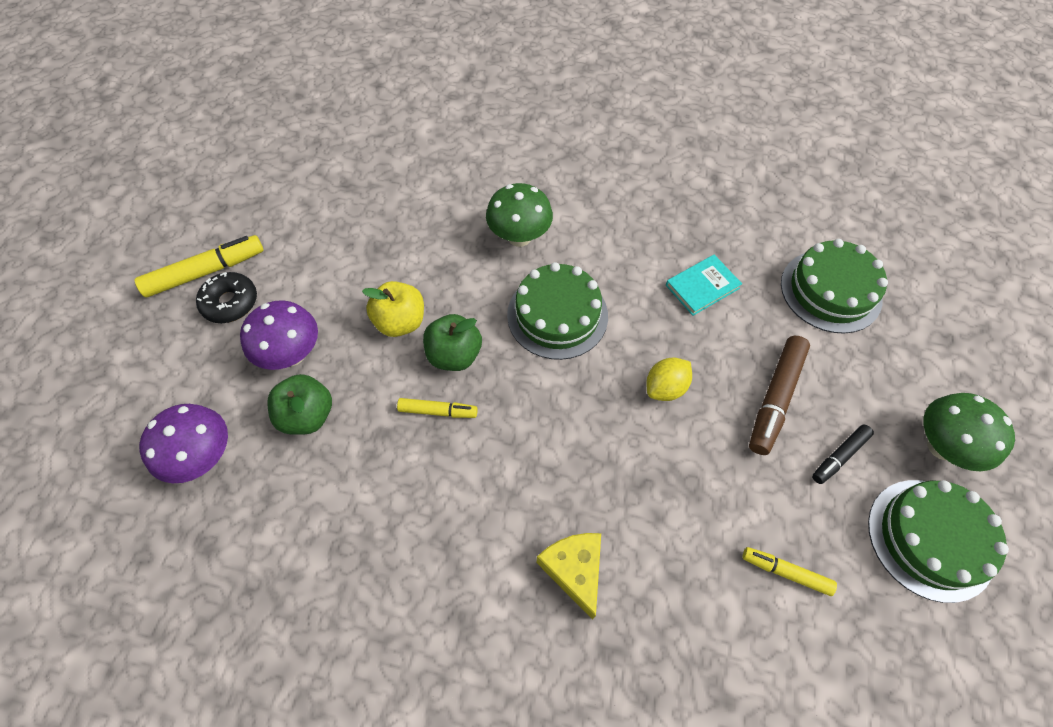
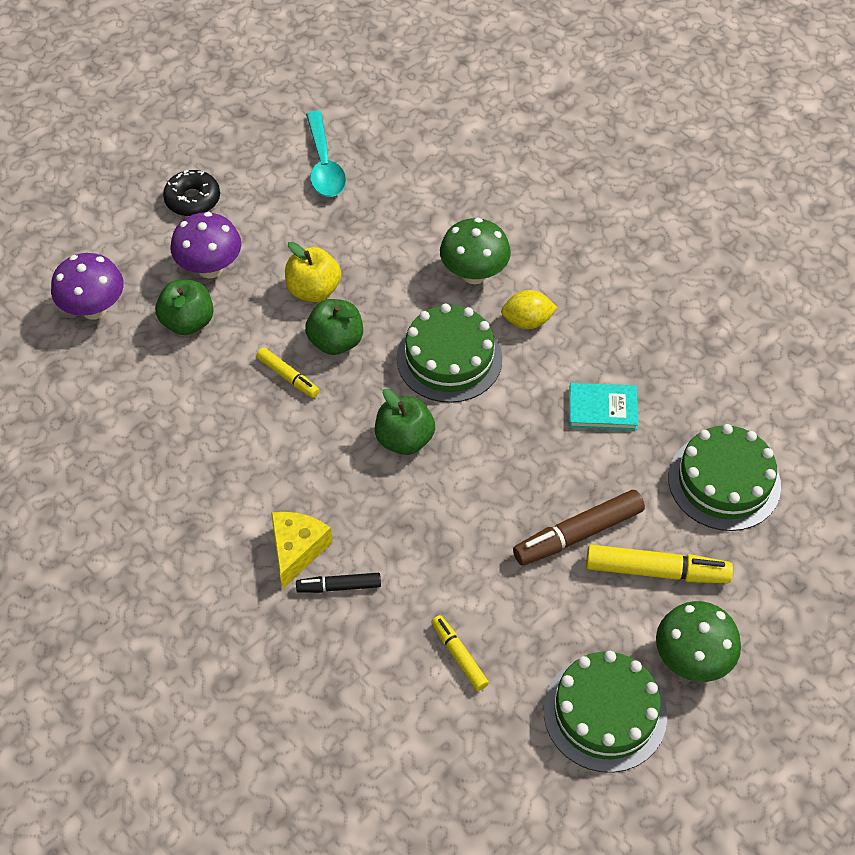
camera: 35 degrees right, 5 degrees down
(205, 272) = (191, 163): yellow marker -> yellow marker (656, 570)
(328, 214) = (324, 165): none -> turquoise spoon
(579, 405) = (404, 439): none -> green apple
(665, 388) = (489, 469): yellow lemon -> yellow lemon (527, 321)
(839, 456) = (590, 609): black marker -> black marker (339, 586)

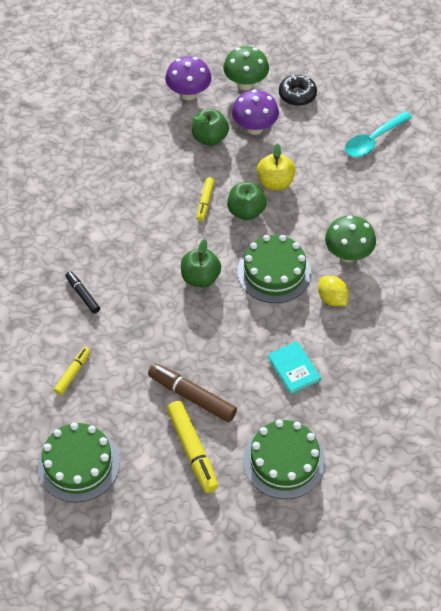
camera: 60 degrees right, 0 degrees up
(297, 550) = (94, 264): yellow cheese -> none
(691, 660) = (141, 496): green mushroom -> green mushroom (245, 84)

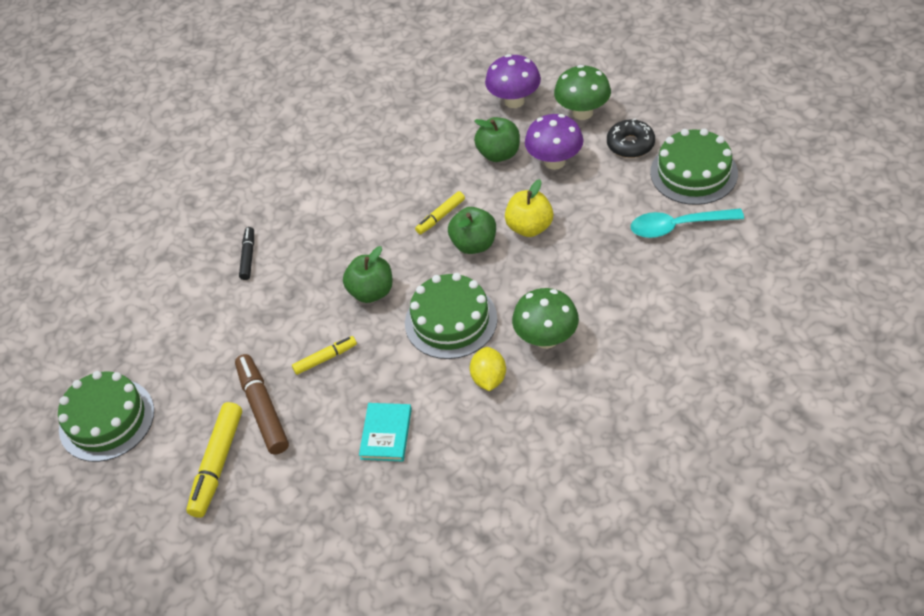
camera: 40 degrees right, 5 degrees down
(73, 373) = (176, 328): yellow marker -> yellow marker (325, 358)
(284, 461) = (295, 526): green cake -> green cake (693, 173)

